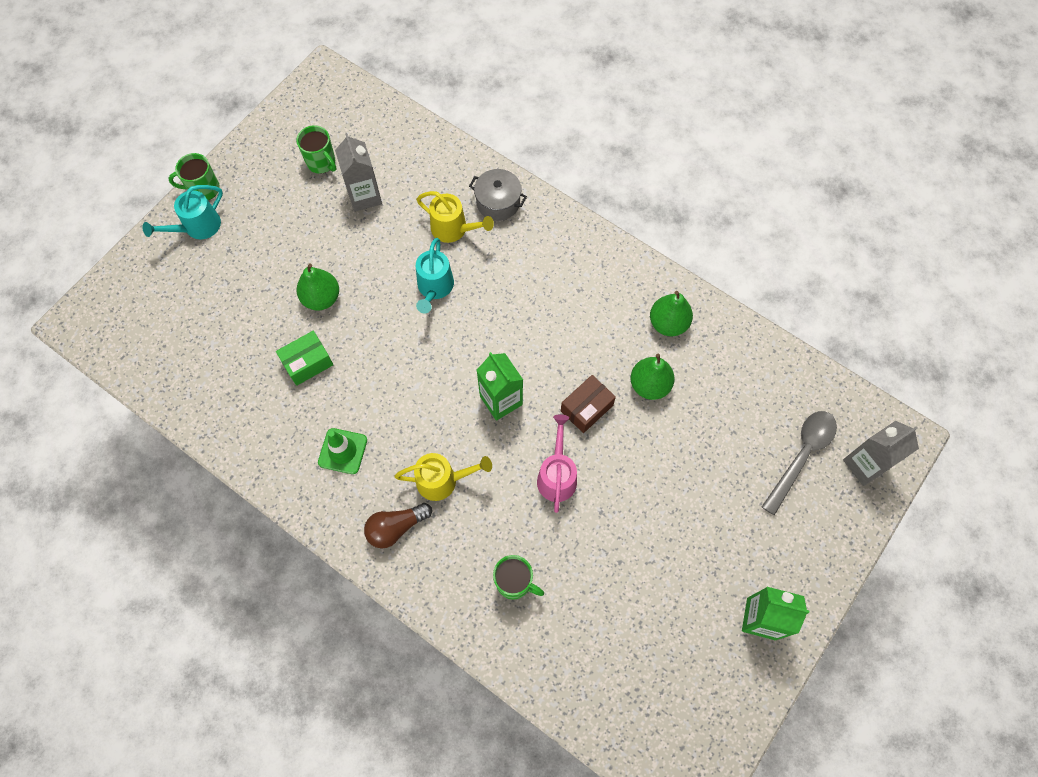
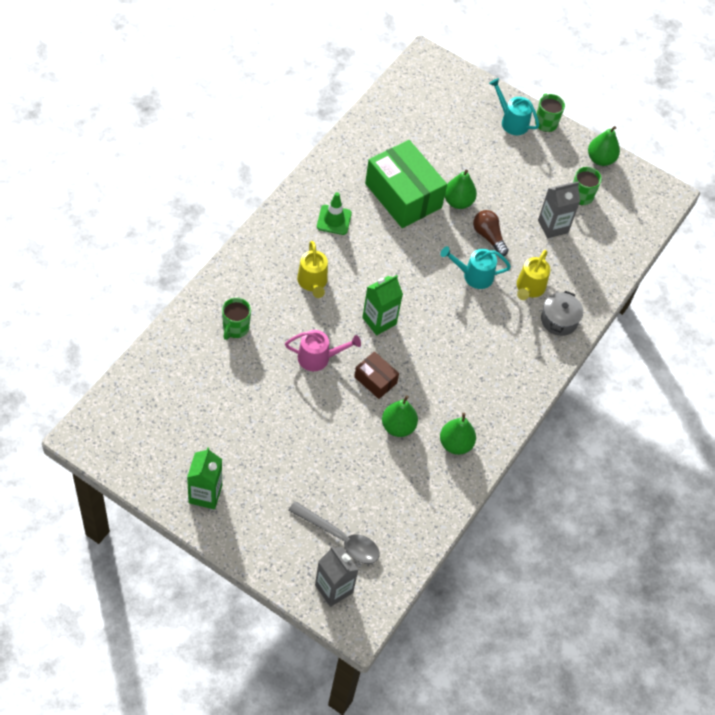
camera: 80 degrees right, 10 degrees down
(267, 136) = (600, 159): none -> green pear
(307, 363) = (403, 195): green box -> green box, size x2.03
(396, 527) = (276, 254): brown light bulb -> brown light bulb (488, 237)

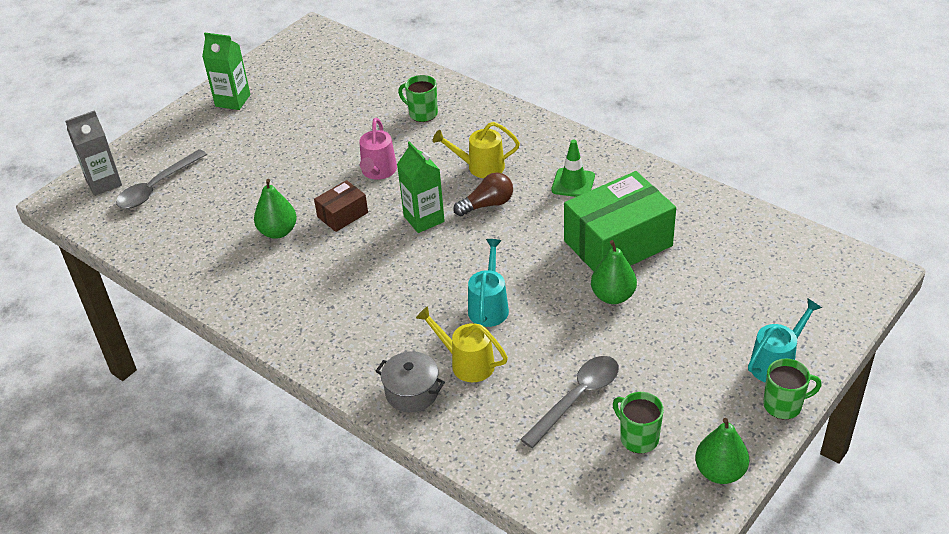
camera: 105 degrees right, 15 degrees down
(455, 444) = (244, 279): green pear -> none
(488, 237) = (554, 325): brown light bulb -> brown light bulb (487, 205)
(553, 226) = (577, 398): grey carton -> grey spoon

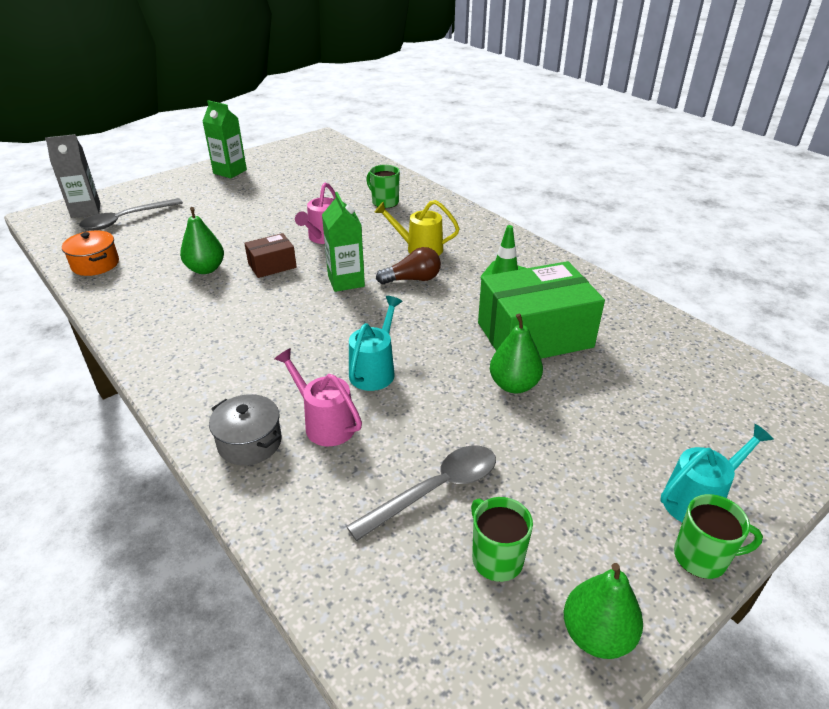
camera: 10 degrees right, 5 degrees down
(161, 247) = (95, 264): none -> orange pot
(466, 363) = (324, 423): yellow watering can -> pink watering can

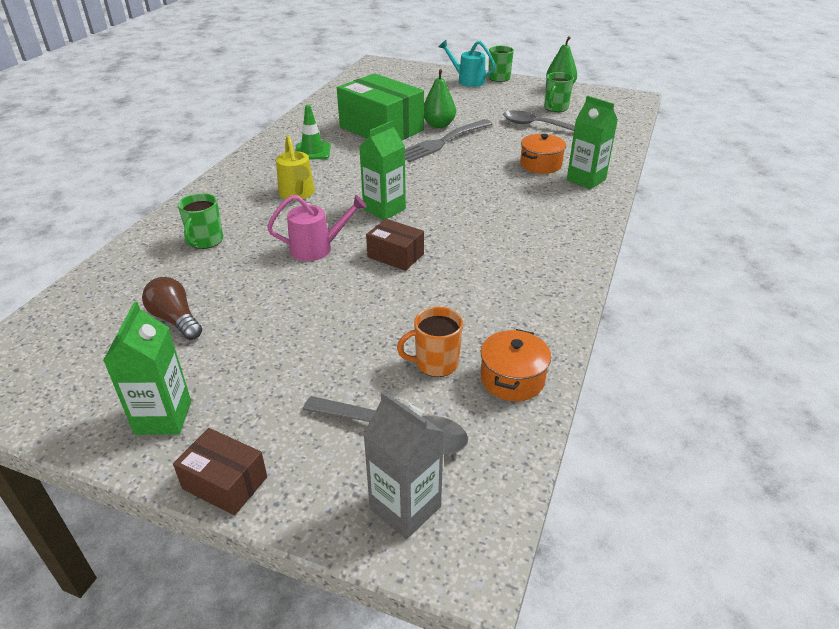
camera: 120 degrees left, 0 degrees up
(148, 245) = (435, 363): none -> orange mug
(168, 178) = (225, 483): none -> brown box
(205, 269) = (440, 291): green pear -> none
(249, 442) = (586, 180): grey pot -> green carton
(324, 423) = (540, 164): pink watering can -> orange pot
(375, 370) = (476, 165): turquoise watering can -> none
(412, 279) = (353, 183): brown light bulb -> brown light bulb (176, 320)
(459, 369) = (443, 142): none -> grey fork

